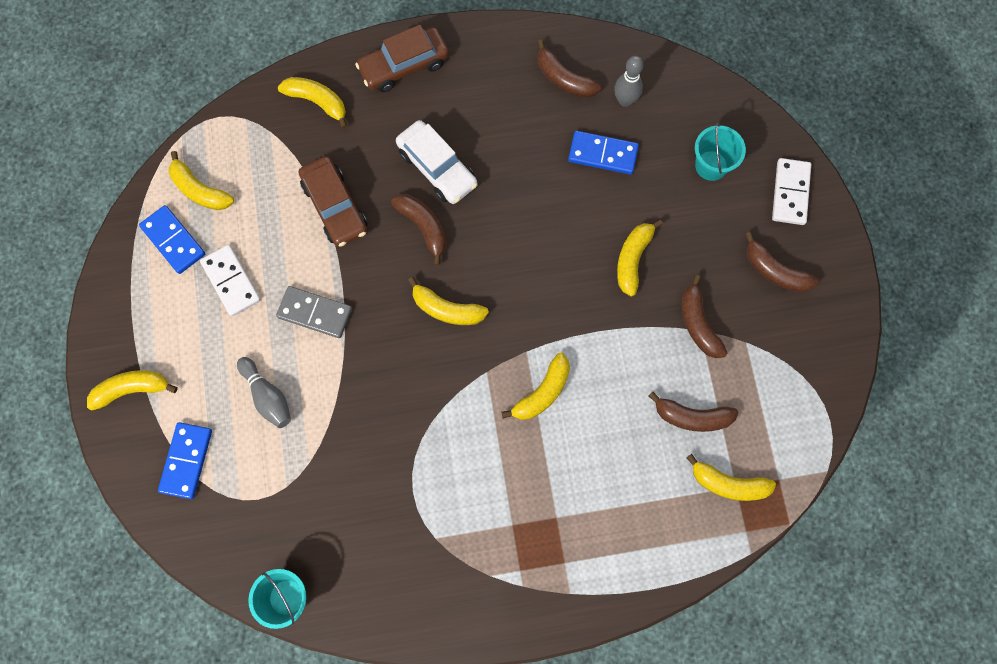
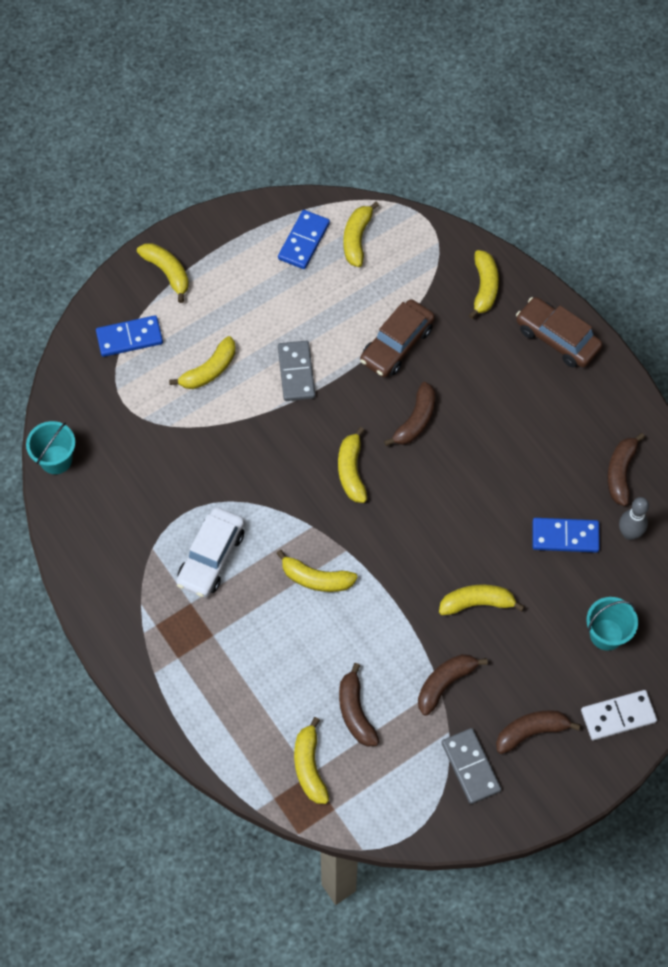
camera: 65 degrees right, 10 degrees down
(231, 281) = (291, 299): white domino -> none
(267, 396) = (209, 370): grey bowling pin -> yellow banana
(437, 168) = (476, 407): white car -> white car (211, 557)
(603, 154) = (565, 536): blue domino -> blue domino turned 75 degrees counterclockwise
(775, 271) = (531, 731): brown banana -> brown banana turned 60 degrees clockwise
(786, 339) = (470, 767): none -> grey domino

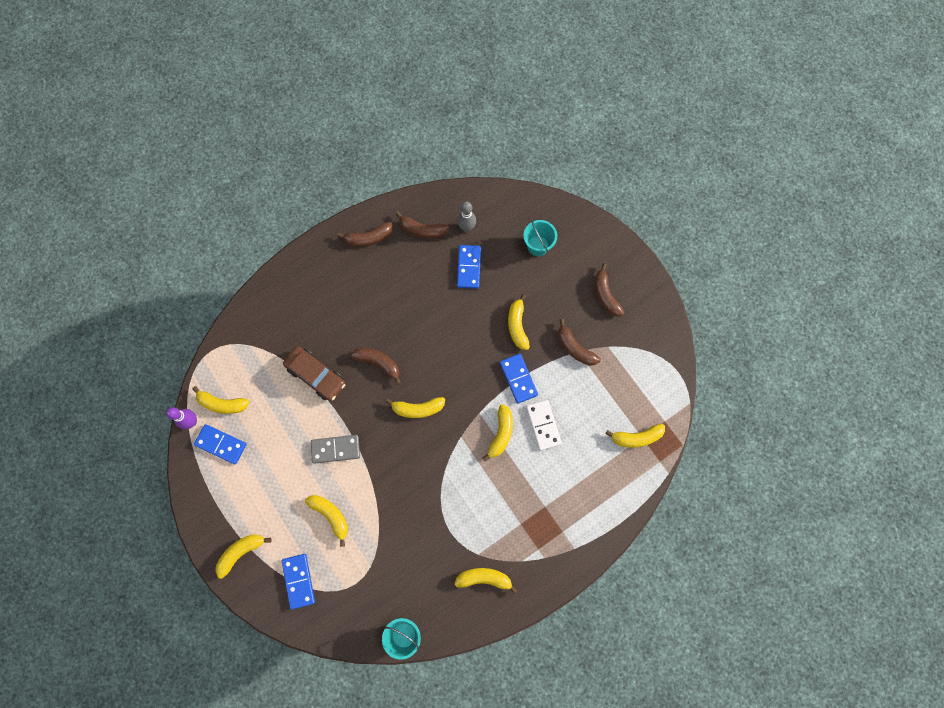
camera: 90 degrees left, 10 degrees up
(211, 557) = (485, 509): white car -> none
(333, 207) = (192, 422): none -> purple bowling pin
(355, 712) = (597, 407): brown banana -> brown banana (368, 238)
(396, 603) = (518, 379): none -> blue domino
(470, 767) = (631, 333): grey domino -> none
(484, 288) = (272, 312): yellow banana -> yellow banana (484, 578)
(557, 338) = (317, 265): brown car -> none
(618, 716) = (593, 242): white domino -> white domino (543, 425)

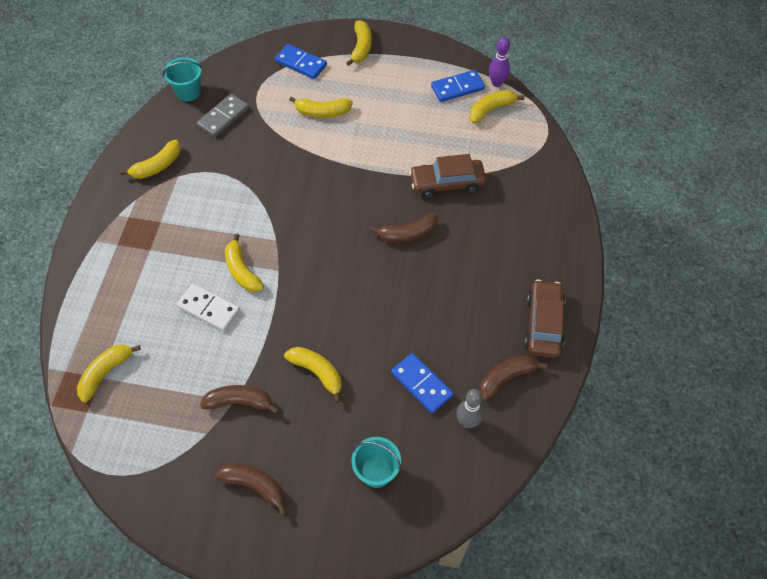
camera: 135 degrees right, 15 degrees down
(335, 449) = (369, 151): grey domino -> grey domino (223, 117)
(368, 238) = (543, 324): brown banana -> brown car
(418, 409) = (335, 229): yellow banana -> none
(518, 379) = (269, 327): blue domino -> none

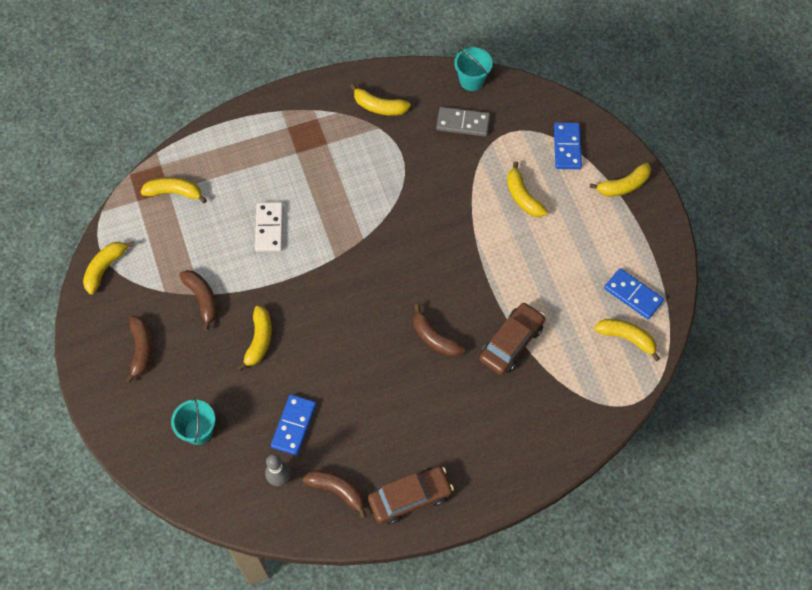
camera: 60 degrees right, 5 degrees up
(242, 270) = (318, 231): yellow banana -> yellow banana (105, 268)
(447, 183) = (511, 342): brown car -> brown car turned 75 degrees clockwise
(497, 83) = (664, 327): purple bowling pin -> none

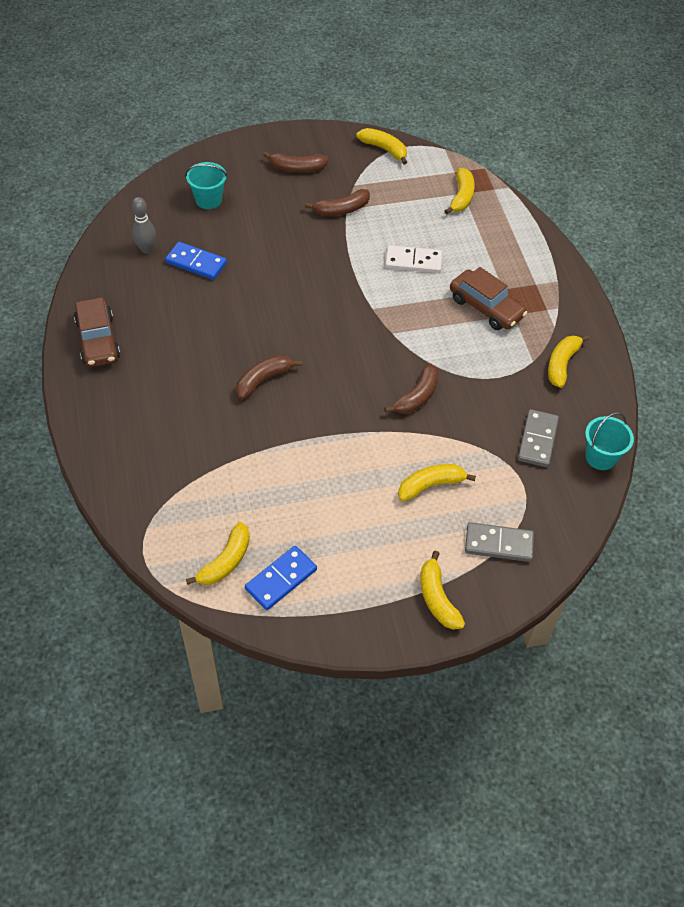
camera: 95 degrees right, 10 degrees down
(259, 340) = (290, 245): yellow banana -> none
(337, 491) = (122, 288): brown banana -> brown banana (417, 396)
(511, 342) = (244, 446): brown car -> brown car (486, 307)
(567, 147) = (499, 544): blue domino -> grey domino

